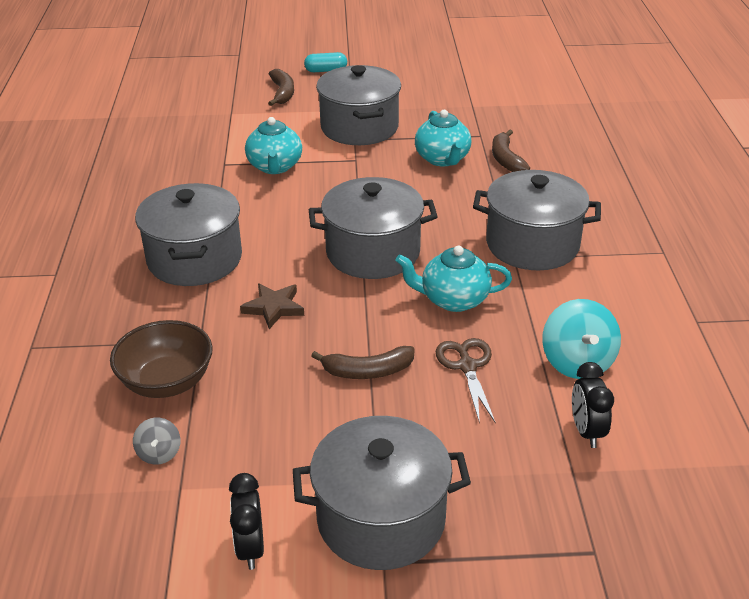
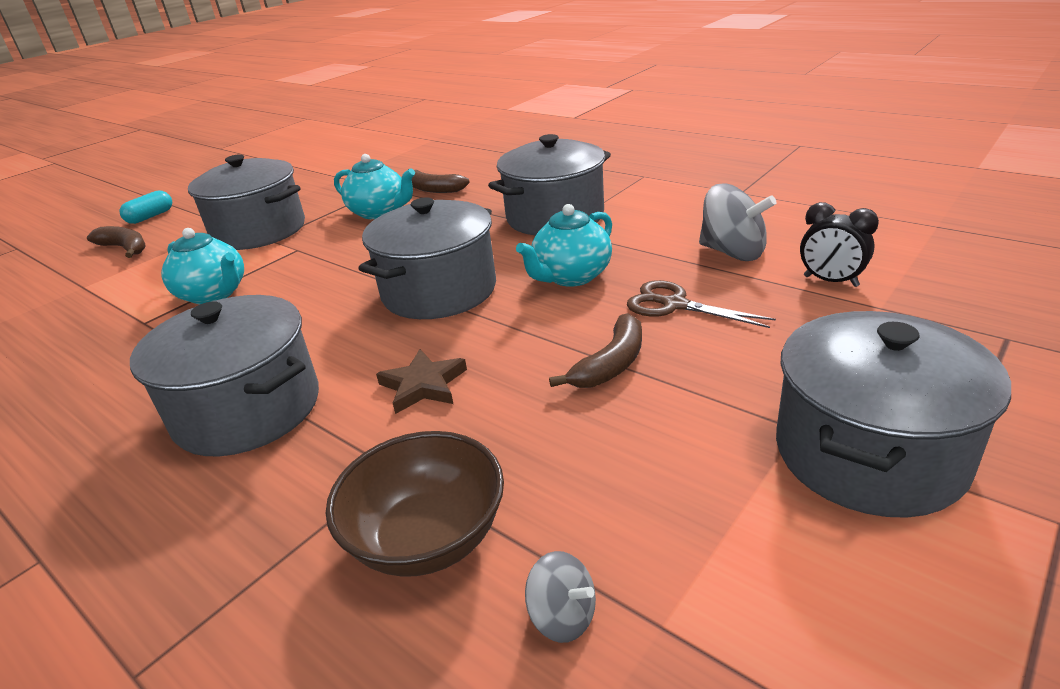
camera: 45 degrees left, 5 degrees down
(250, 548) = (848, 600): black clock -> none
(577, 362) = (732, 252): turquoise spinning top -> grey spinning top

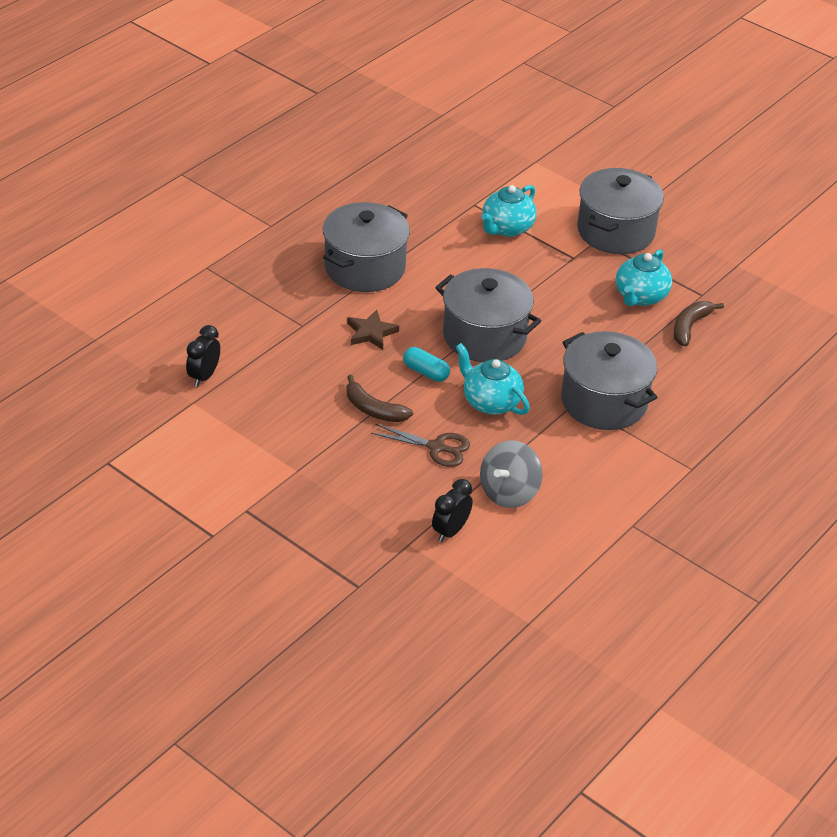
camera: 85 degrees right, 10 degrees up
(125, 248) = (599, 164): brown banana -> none
(150, 217) = (663, 162): turquoise capsule -> turquoise capsule (426, 372)
(428, 538) = (254, 338): brown bowl -> none
(563, 616) = (204, 376): grey spinning top -> black clock
(674, 305) = (436, 447): brown scissors -> brown scissors turned 75 degrees clockwise
(868, 453) = (272, 490): grey pot -> none

